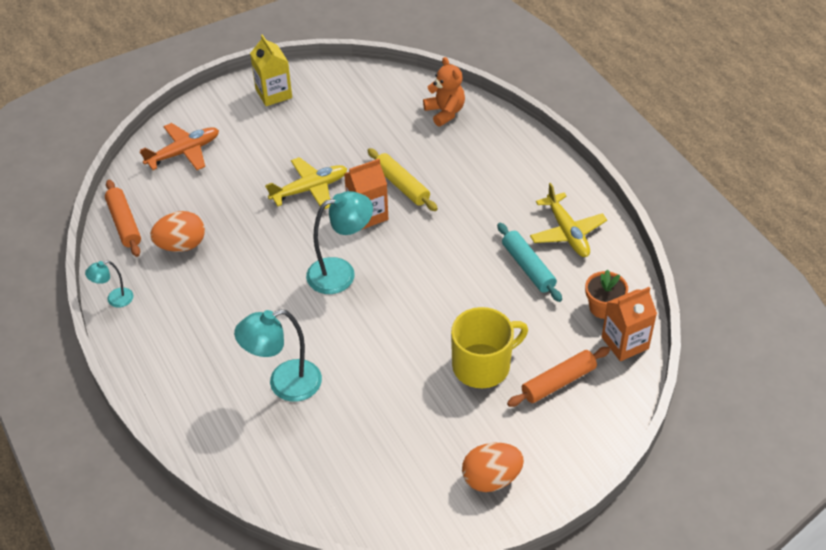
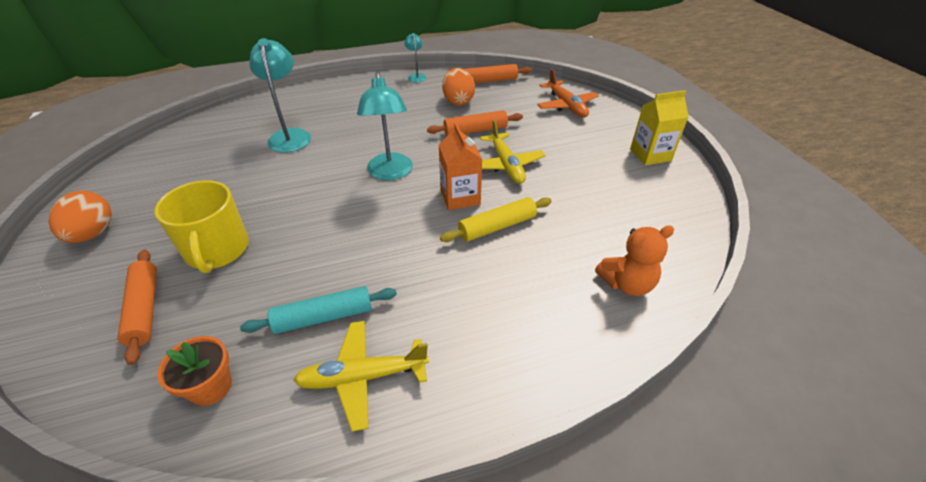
camera: 100 degrees right, 5 degrees down
(248, 220) = (475, 130): none -> orange rolling pin
(625, 343) = (138, 397): orange carton -> none

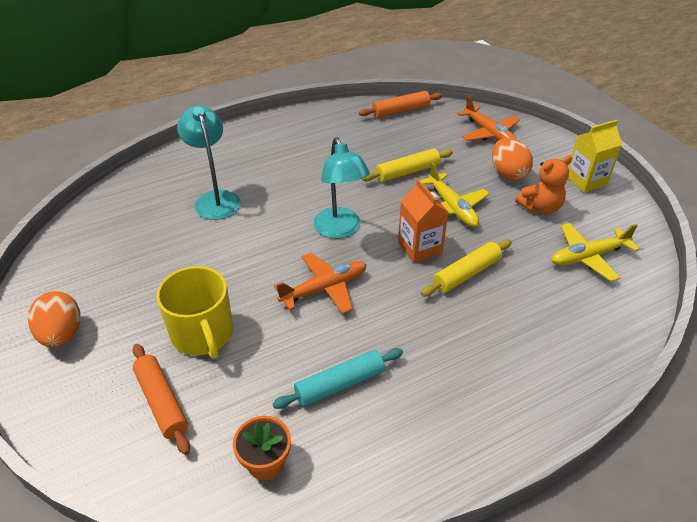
camera: 10 degrees left, 0 degrees up
(351, 223) = (324, 289): none -> orange plane
(363, 377) = (399, 432): yellow plane -> yellow plane (588, 257)
(416, 76) = (320, 112): turquoise lamp -> none
(458, 101) = (376, 139): orange egg -> orange egg (508, 173)
(475, 130) = (407, 172): orange rolling pin -> yellow rolling pin
(627, 284) = (600, 314): orange teddy bear -> orange teddy bear (540, 208)

